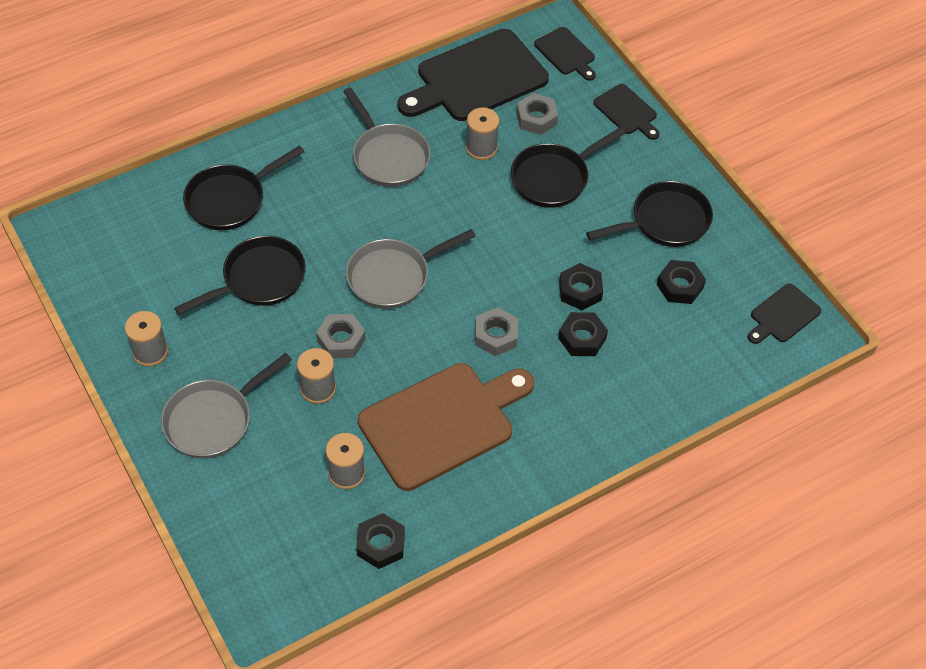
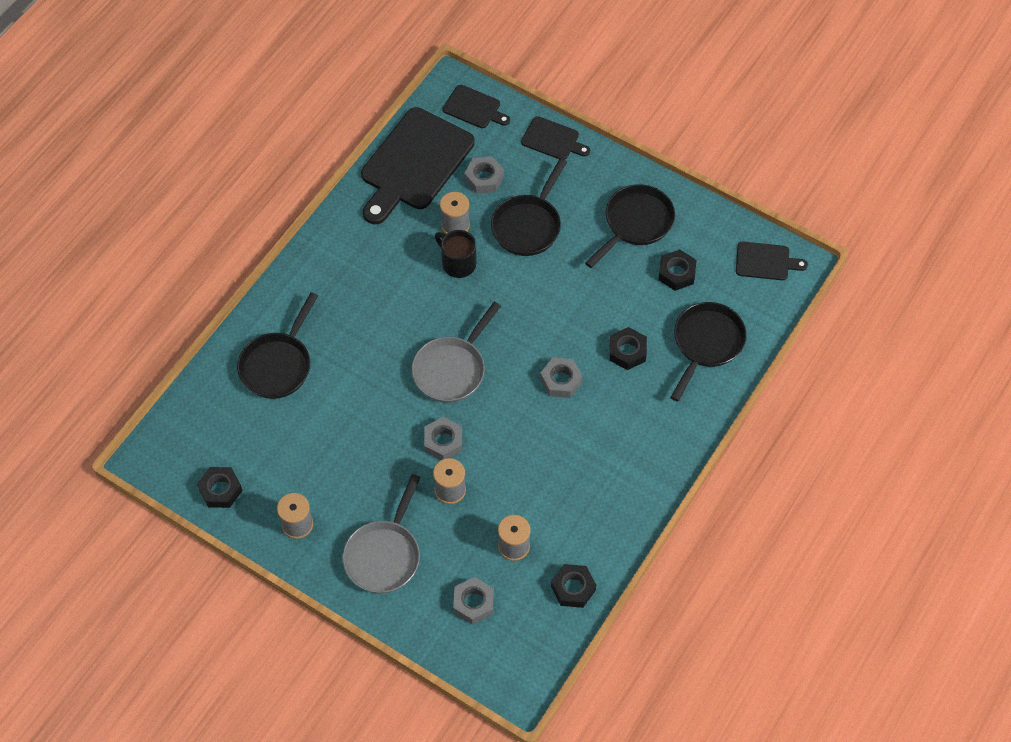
camera: 25 degrees left, 5 degrees up
(259, 279) = (346, 422): black pan -> black pan (706, 344)
(270, 509) = (473, 603): none -> grey nut
(388, 156) = (384, 267): grey pan -> none
(442, 423) = (562, 471): brown cutting board -> none
(462, 183) = (457, 263): none -> black mug
(580, 291) = (603, 313): black nut -> black nut (220, 490)
(783, 315) = (765, 261): black cutting board -> black cutting board turned 105 degrees counterclockwise

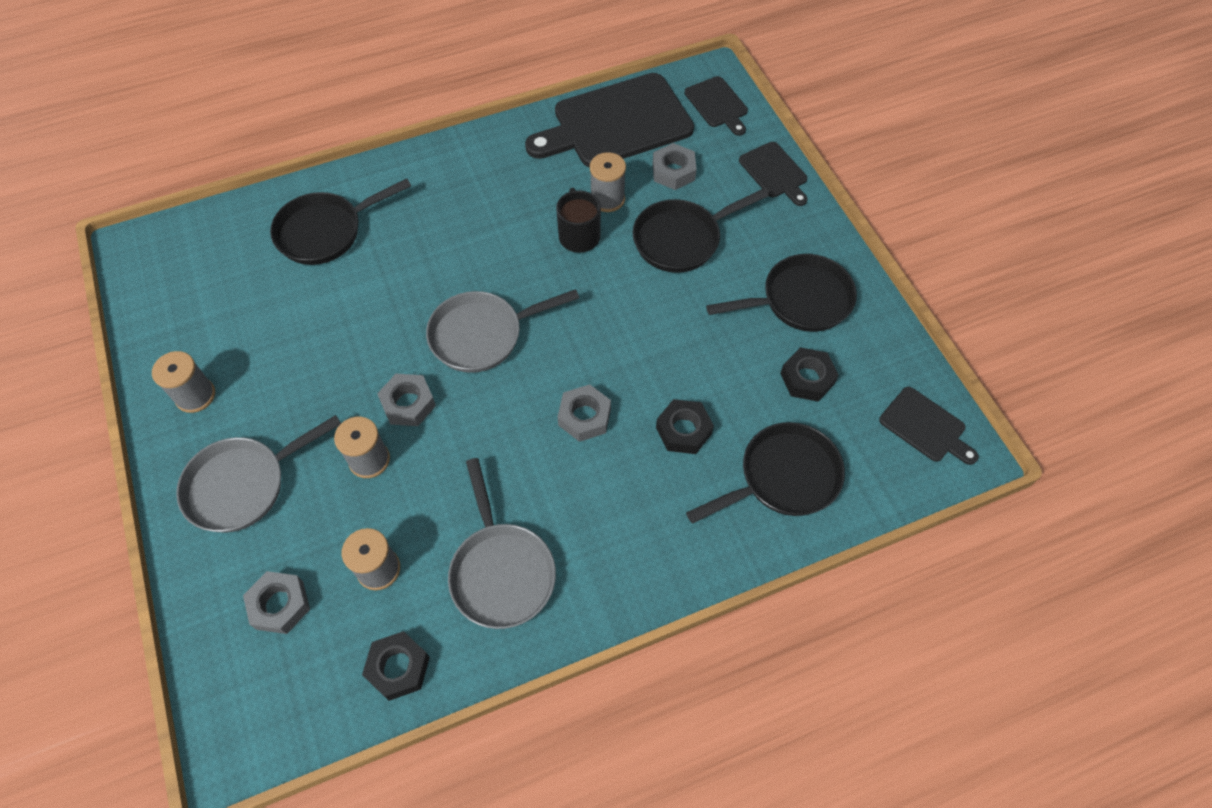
camera: 35 degrees right, 0 degrees up
(220, 490) = (163, 316): black nut -> none
(586, 500) = (501, 571): none -> grey pan

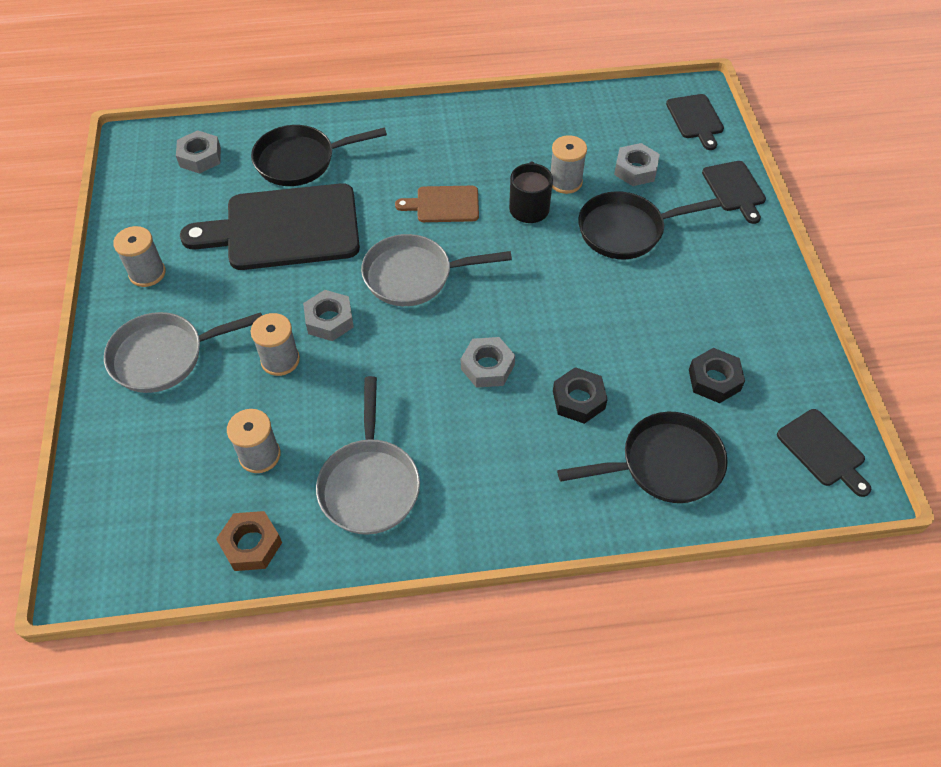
camera: 15 degrees right, 5 degrees down
(280, 605) = (164, 464): grey nut -> grey nut (200, 157)
(398, 667) = (251, 544): black nut -> brown nut
(491, 250) = (443, 204): none -> brown cutting board
(616, 123) = (593, 118): black cutting board -> black cutting board (284, 228)
(800, 300) = (727, 308): black pan -> none

